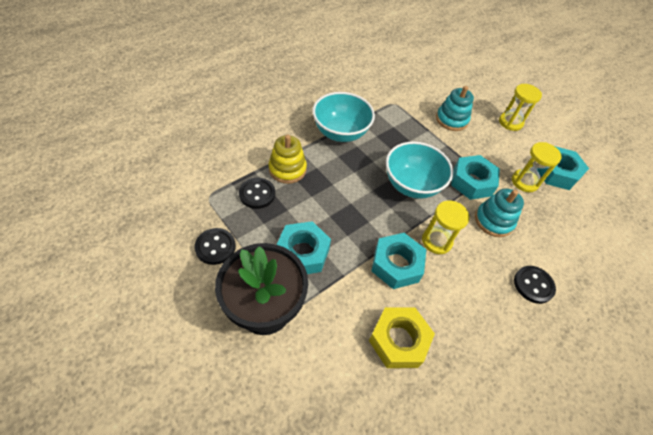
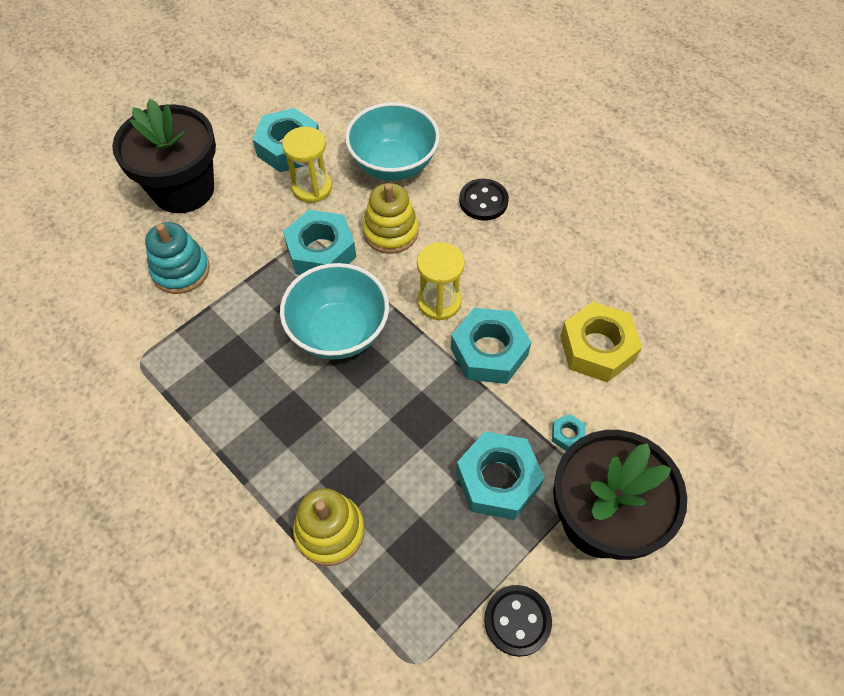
camera: 90 degrees left, 5 degrees up
(257, 194) = (395, 574): black button -> none
(328, 301) = (567, 435): none -> turquoise nut
(340, 132) = (226, 448): turquoise bowl -> turquoise bowl (393, 165)
(493, 221) = (390, 232): turquoise stacking toy -> yellow stacking toy
(510, 122) = (183, 189): yellow hourglass -> black flower pot

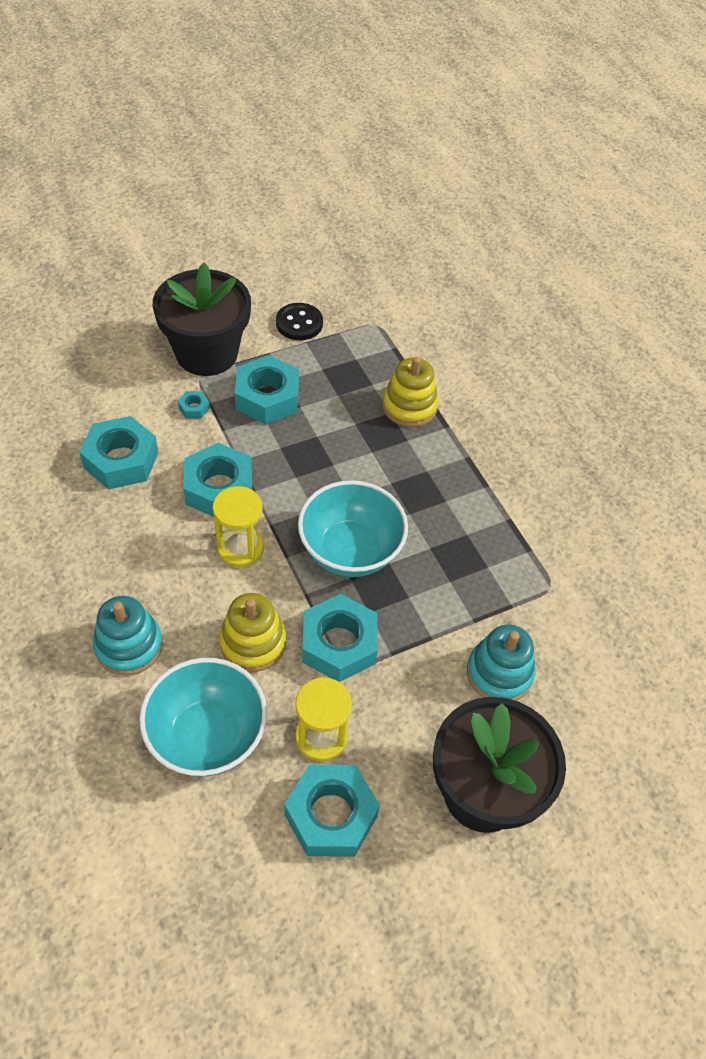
camera: 165 degrees left, 5 degrees down
(483, 201) = (129, 646): black button -> turquoise stacking toy
(597, 348) = (121, 460): yellow nut -> turquoise nut

